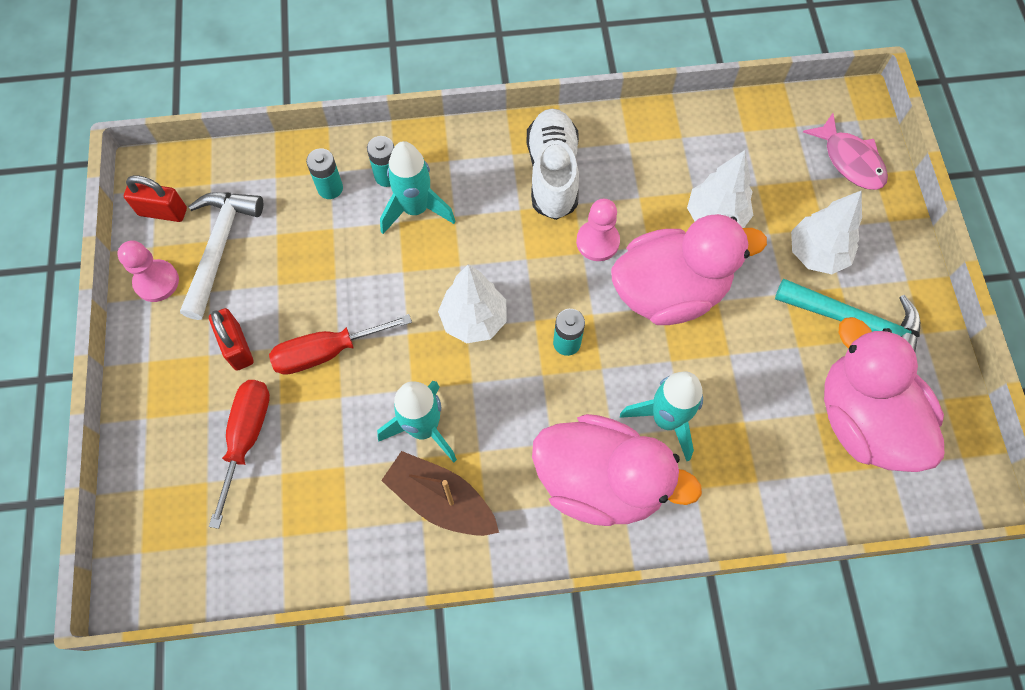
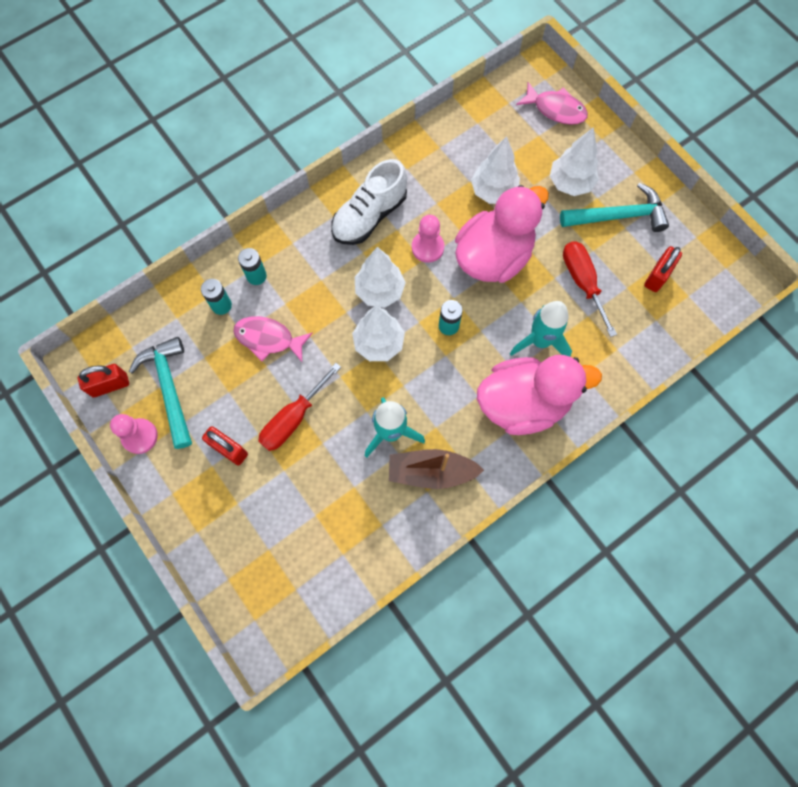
camera: 30 degrees left, 5 degrees up
(219, 247) = (169, 388): white hammer -> turquoise hammer
(246, 438) = (276, 505): red screwdriver -> red screwdriver (582, 282)
(356, 250) = (268, 339): none -> pink fish
(415, 209) = (291, 289): turquoise rocket -> none
(512, 262) = (379, 291): none -> white tree
(552, 173) = (369, 216): white shoe -> white shoe turned 105 degrees counterclockwise
(863, 420) = (657, 276): pink duck -> red padlock

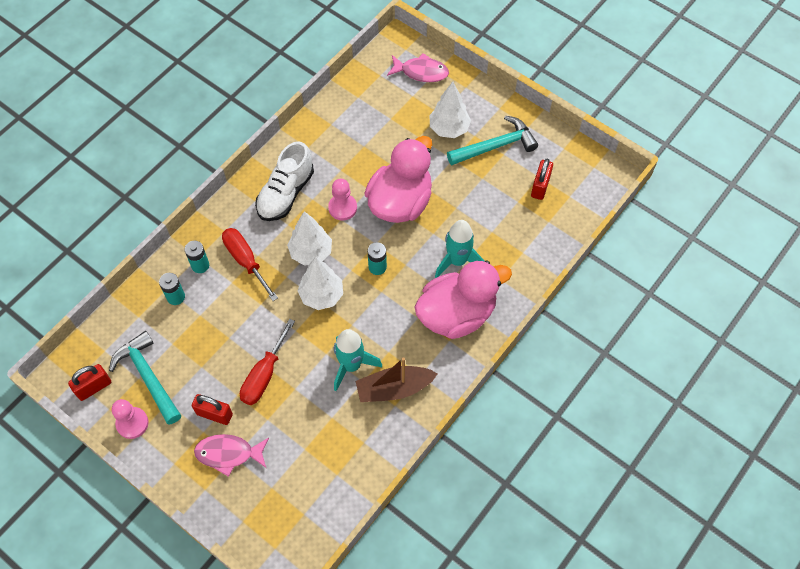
camera: 15 degrees left, 10 degrees down
(268, 339) = (225, 315): pink fish -> pink fish (228, 454)
(493, 191) = (386, 150): white tree -> none
(582, 282) = (480, 206): red screwdriver -> red screwdriver (246, 261)

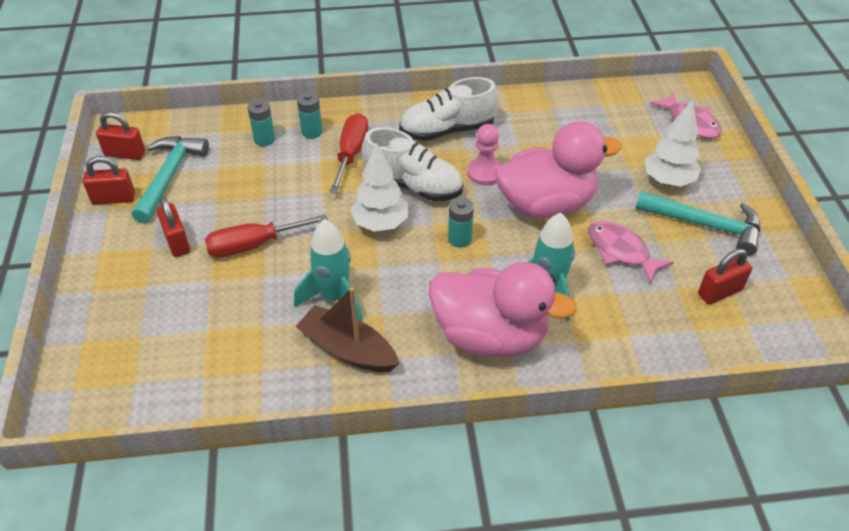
camera: 45 degrees right, 15 degrees down
(132, 423) = (114, 198): pink pawn -> red padlock
(228, 454) = (146, 280): pink fish -> pink fish (621, 251)
(311, 252) = (413, 186): white tree -> white shoe

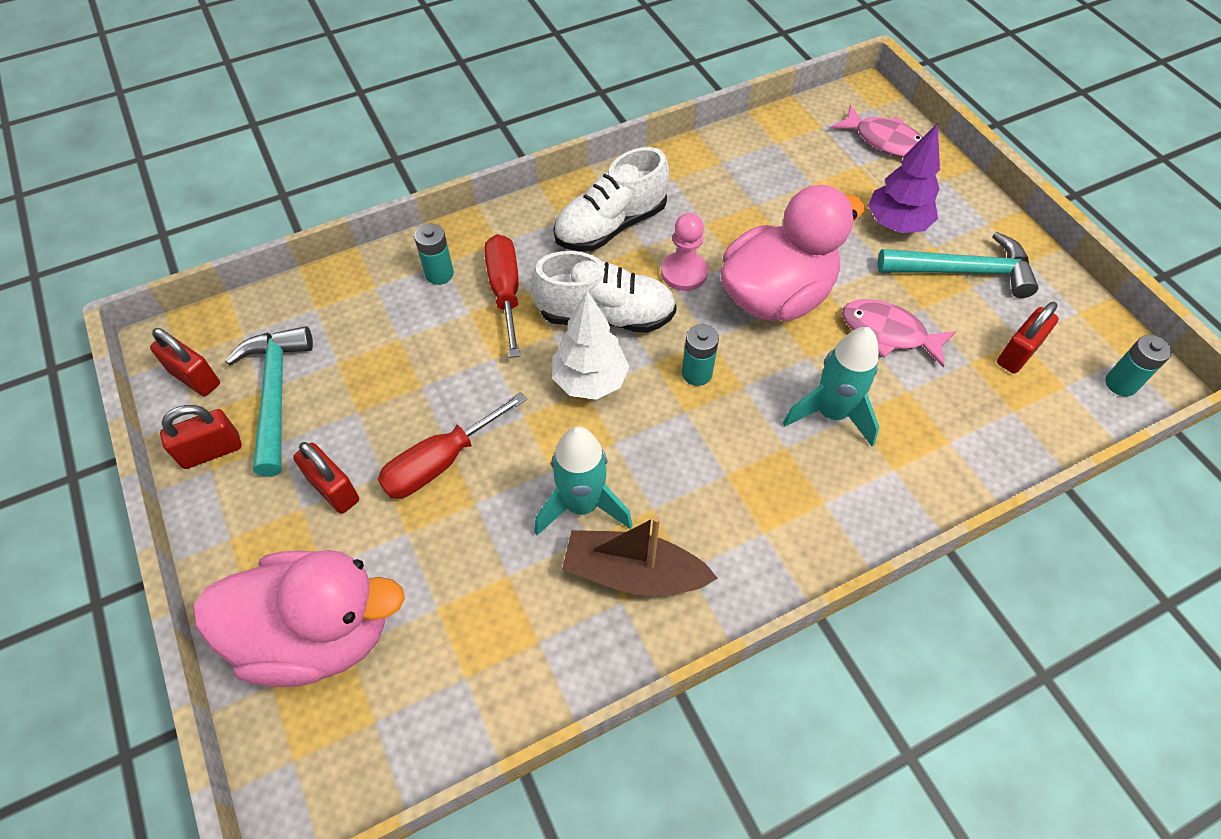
camera: 20 degrees left, 10 degrees up
(125, 154) = (195, 378): red padlock -> red padlock turned 45 degrees clockwise
(264, 139) = (381, 302): turquoise battery -> turquoise battery (1120, 384)
(490, 336) = (795, 495): pink duck -> pink duck (318, 633)
(668, 180) = (896, 224): white tree -> purple tree

